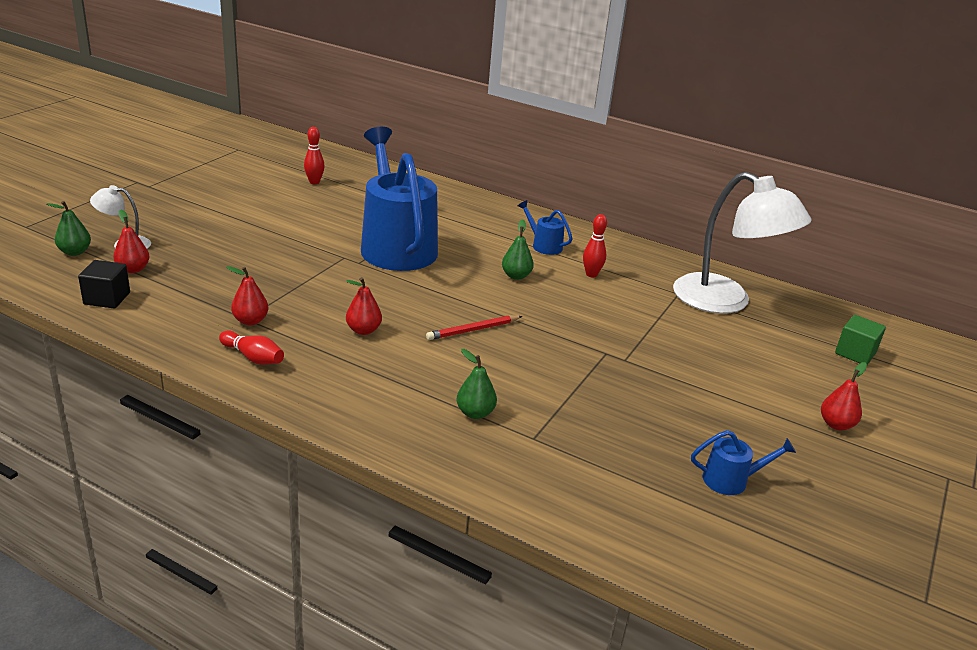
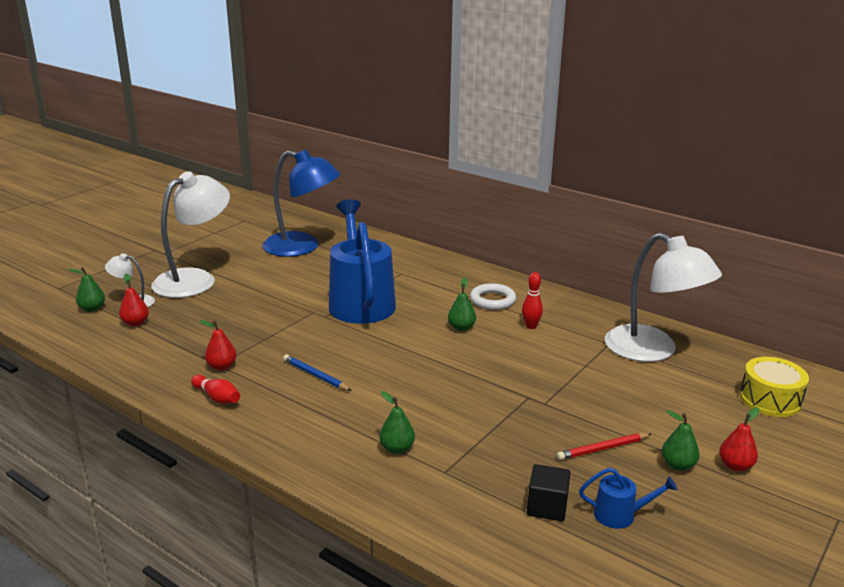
camera: 10 degrees right, 5 degrees down
(107, 298) = (109, 347): black cube -> black cube (547, 507)
(194, 218) = (195, 279): none -> white lamp
(314, 182) = (302, 247): red bowling pin -> blue lamp
(363, 330) = (315, 375): red pear -> blue pencil
(472, 330) = (411, 375): red pencil -> red pencil (602, 449)
(543, 245) = (492, 300): blue watering can -> white ring
(778, 425) = (677, 465): none -> green pear
(855, 353) = (770, 399): green cube -> yellow drum

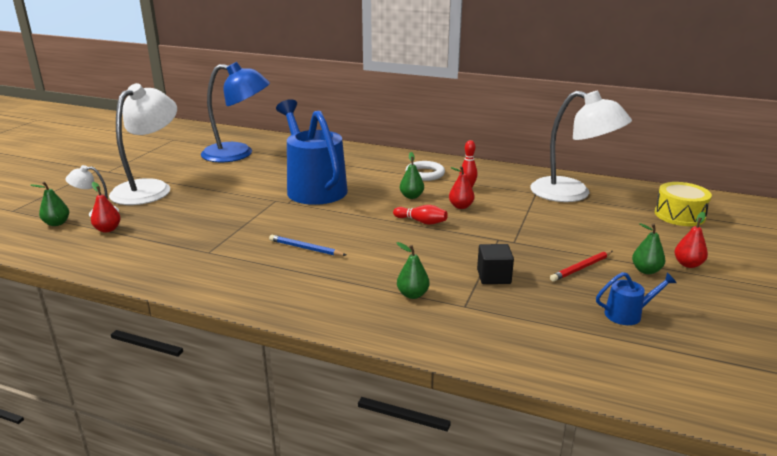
camera: 15 degrees left, 0 degrees up
(217, 397) = (222, 279): red bowling pin -> red bowling pin (421, 222)
(221, 366) = (213, 253): red pear -> red pear (461, 206)
(547, 507) = (566, 318): black cube -> black cube (493, 276)

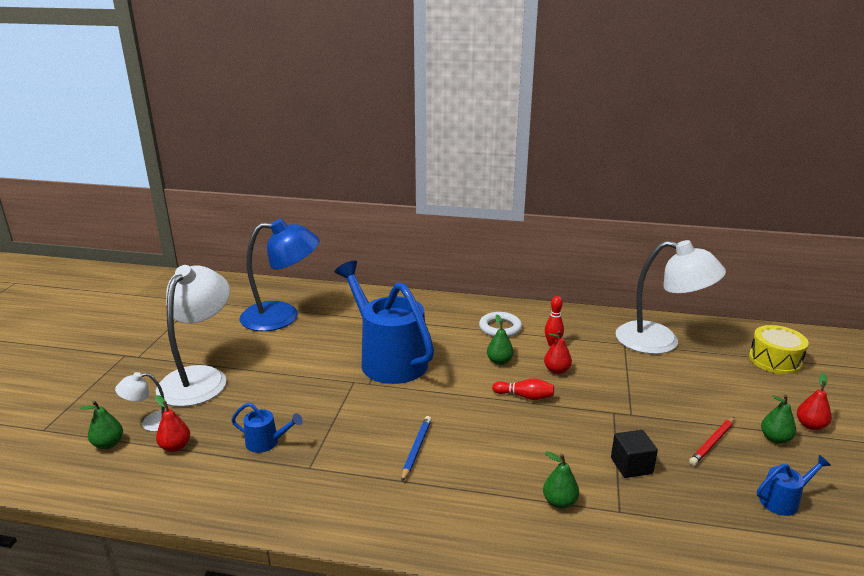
camera: 10 degrees left, 0 degrees up
(182, 233) = (267, 442): none -> blue watering can
(305, 248) = (416, 449): blue pencil -> blue pencil turned 90 degrees clockwise

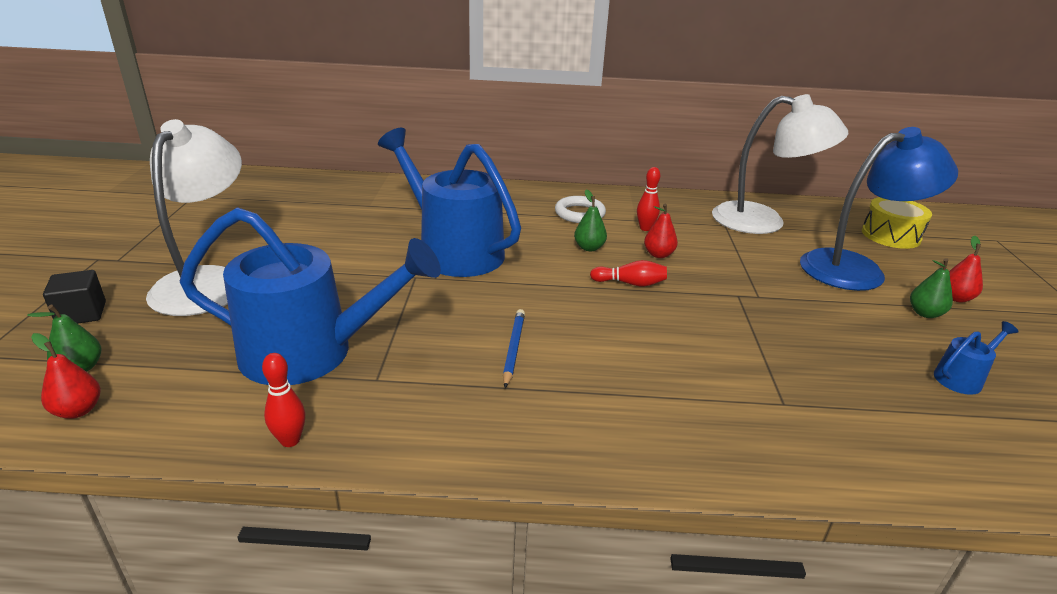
camera: 10 degrees left, 5 degrees up
(151, 422) = (143, 337): white lamp -> none
(175, 447) = (182, 365): red pear -> red pear (78, 410)
(242, 510) = (290, 440): none -> red bowling pin
(267, 442) = (312, 352): blue watering can -> blue watering can, size x2.46
(282, 316) = (309, 209): blue lamp -> blue lamp (856, 269)
(559, 502) = (709, 398): green pear -> none
(631, 466) = (779, 351): black cube -> black cube (82, 313)
(712, 443) = (859, 321): red pencil -> none

